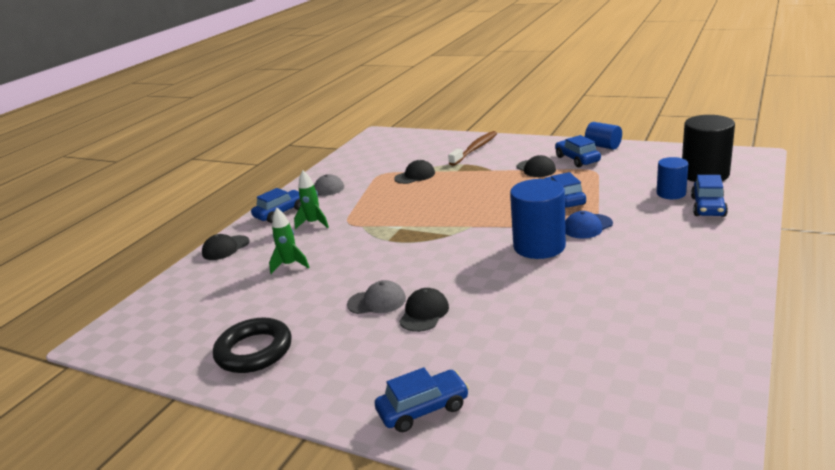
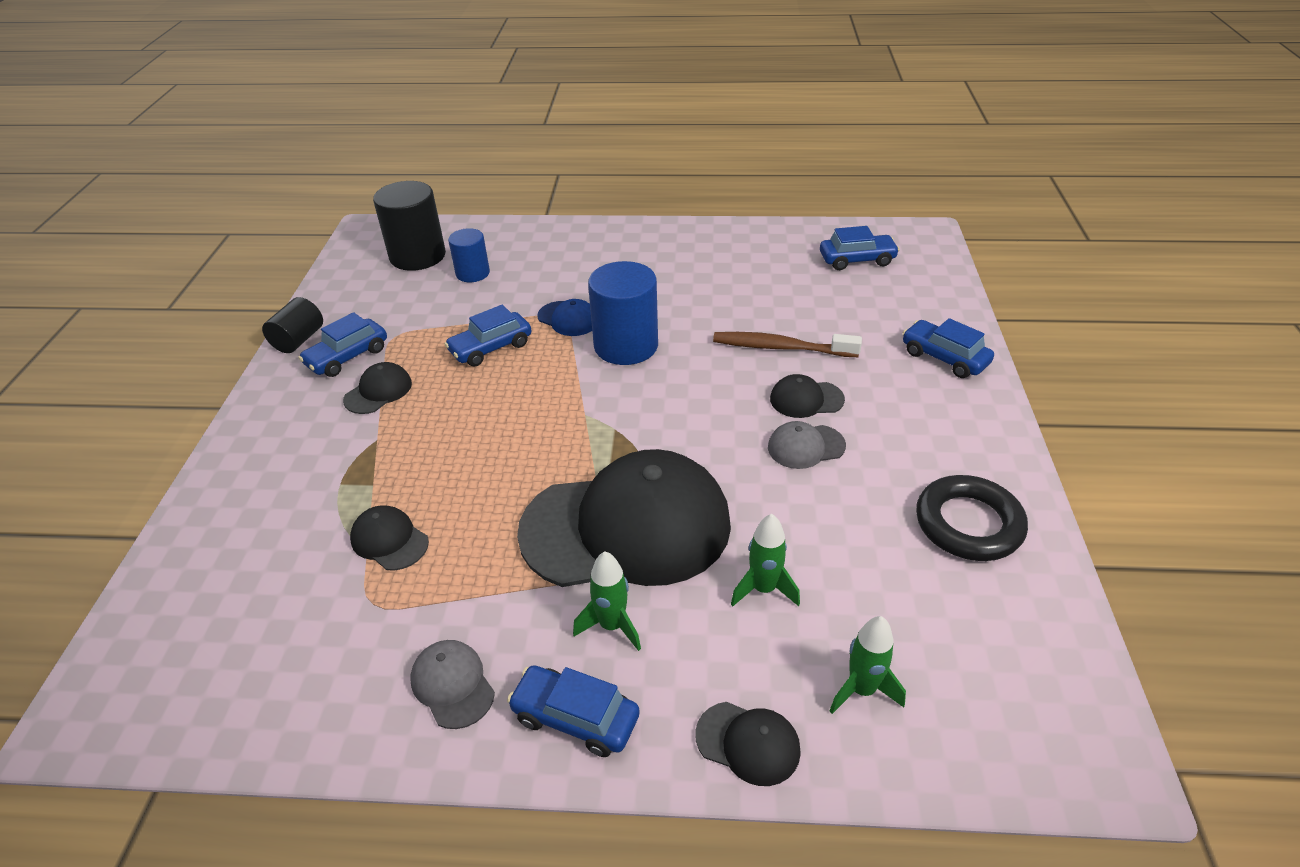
camera: 115 degrees left, 15 degrees up
(211, 281) = (862, 690): none -> green rocket
(368, 232) = (627, 527): none -> black cap
(377, 301) = (805, 446): grey cap -> grey cap turned 75 degrees counterclockwise
(475, 149) = (265, 487): brown toothbrush -> brown toothbrush (780, 347)
(603, 146) = (298, 340): blue cylinder -> black cylinder
(708, 207) = (507, 250): blue car -> blue car (857, 260)

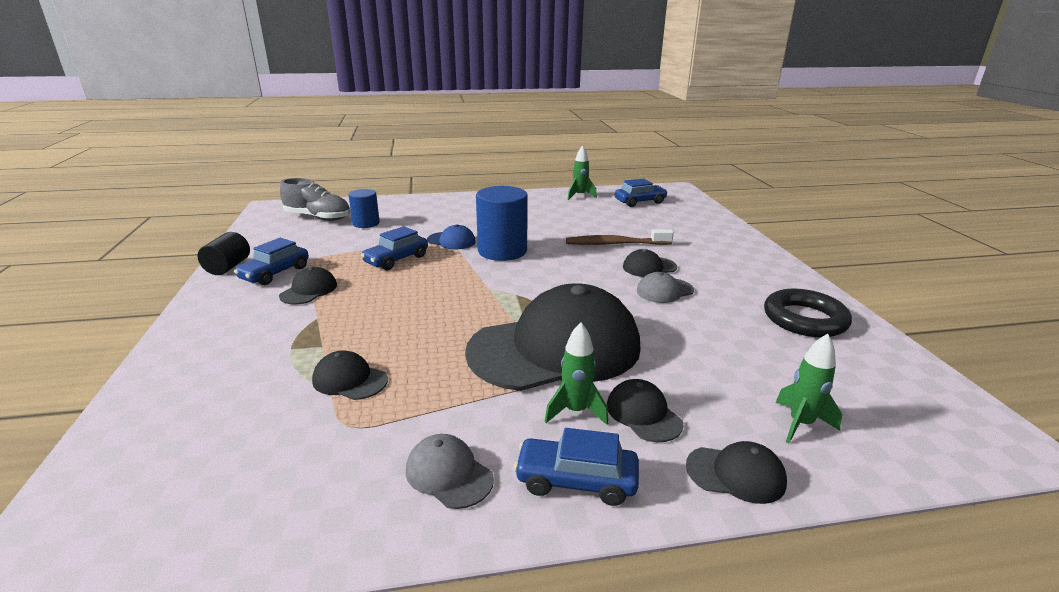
camera: 15 degrees left, 15 degrees down
(417, 256) = (318, 217): black cylinder -> grey shoe
(685, 643) = (643, 414): none -> black cap
(763, 589) = (684, 372): green rocket -> green rocket (579, 196)
(944, 358) = (727, 241): blue car -> none

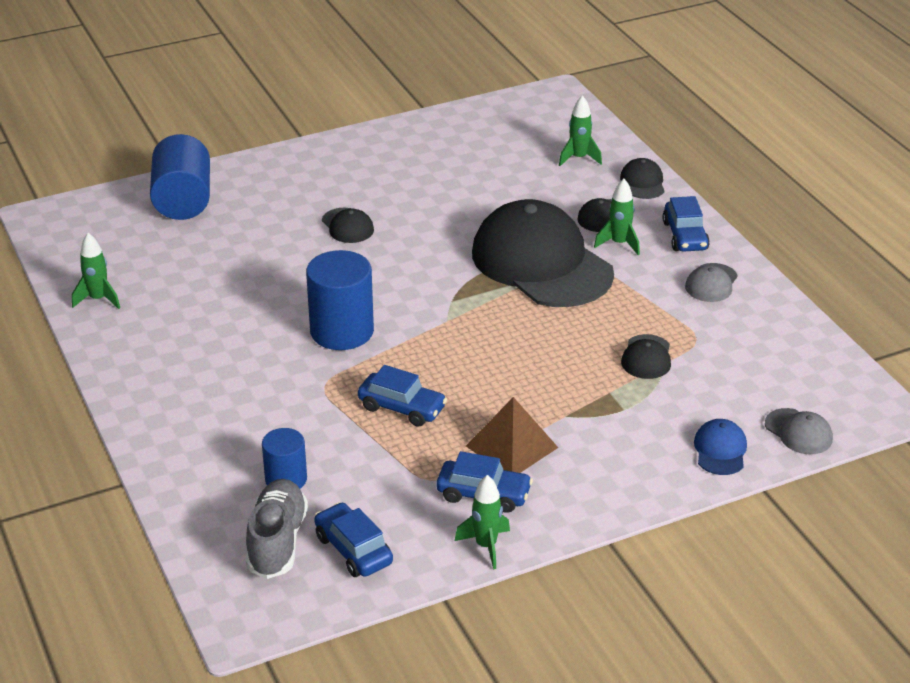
camera: 105 degrees left, 10 degrees up
(228, 267) = (486, 546): black cylinder -> green rocket
(309, 290) = (512, 446): black cap -> brown pyramid
(451, 241) = (324, 379): blue cap -> blue cap (720, 450)
(615, 244) = (287, 252): brown toothbrush -> none
(640, 202) = (115, 244): blue car -> blue car (353, 550)
(664, 291) = (402, 215): grey cap -> grey cap (798, 432)
(693, 220) = (183, 201): none -> blue cylinder
(804, 319) = (426, 146): black ring -> none

